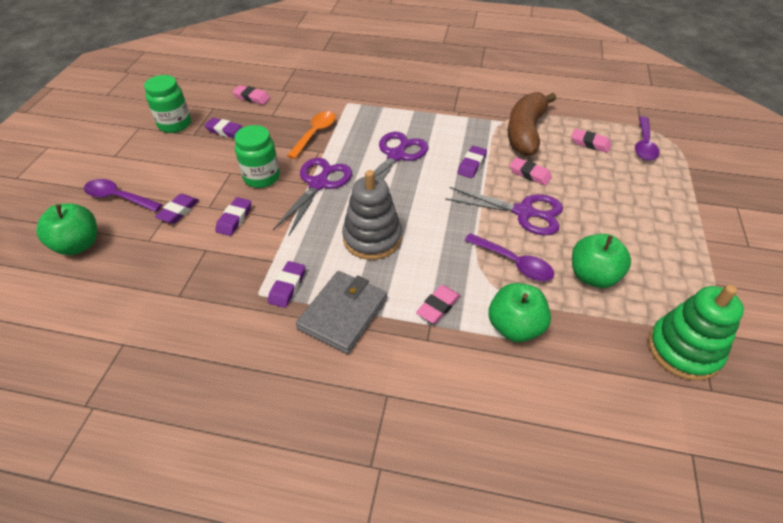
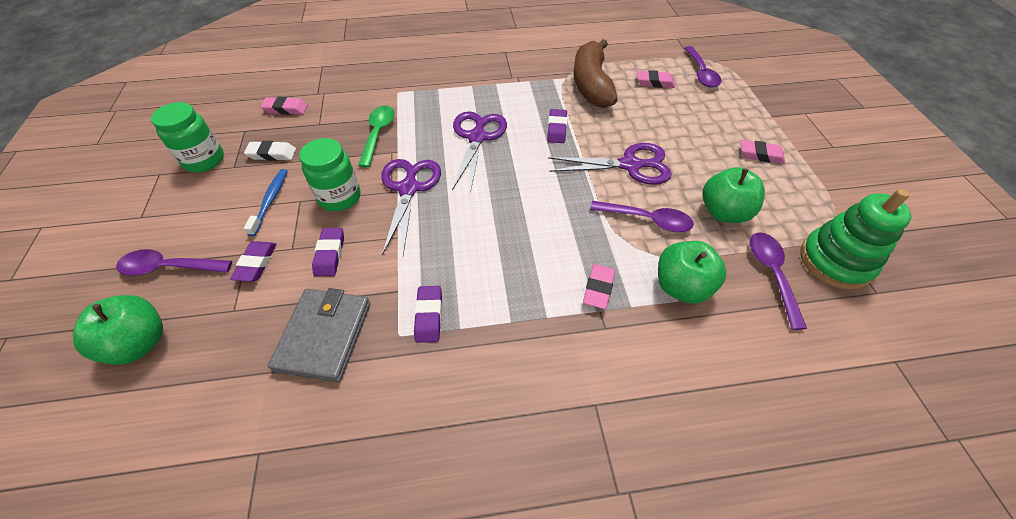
camera: 20 degrees left, 5 degrees up
(209, 167) = (270, 201): none -> blue toothbrush
(226, 131) = (272, 154): purple eraser -> white eraser
(315, 134) = (378, 134): orange spoon -> green spoon
(343, 313) = (504, 327): grey wallet -> grey wallet (324, 336)
(372, 238) = (495, 234): grey stacking toy -> none
(529, 174) = (616, 125): pink eraser -> pink eraser (760, 155)
(609, 342) = (771, 274): none -> purple spoon

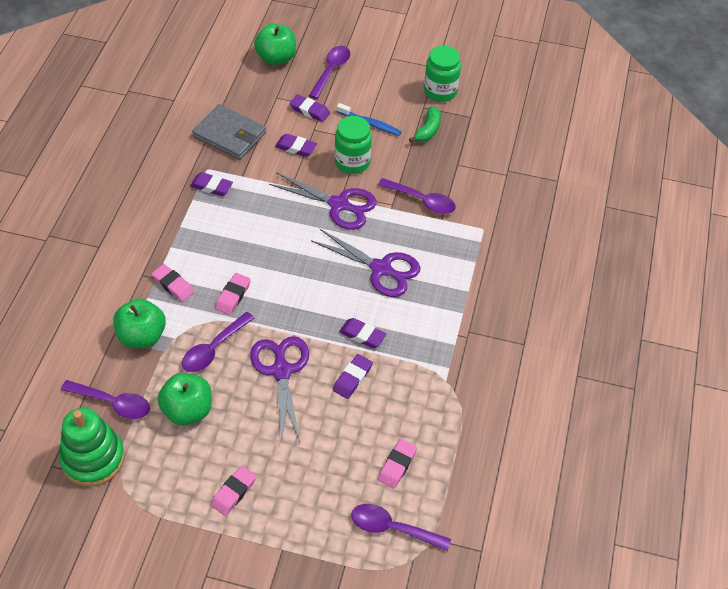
camera: 110 degrees right, 0 degrees up
(272, 154) = (428, 130): white eraser -> green banana
(286, 109) = (491, 145): pink eraser -> pink eraser (233, 296)
(378, 134) = (422, 201): green spoon -> purple spoon
(591, 84) = (421, 399): brown banana -> none
(602, 122) = (352, 378): none -> purple eraser
(630, 165) = (281, 370): purple scissors -> purple scissors turned 150 degrees clockwise

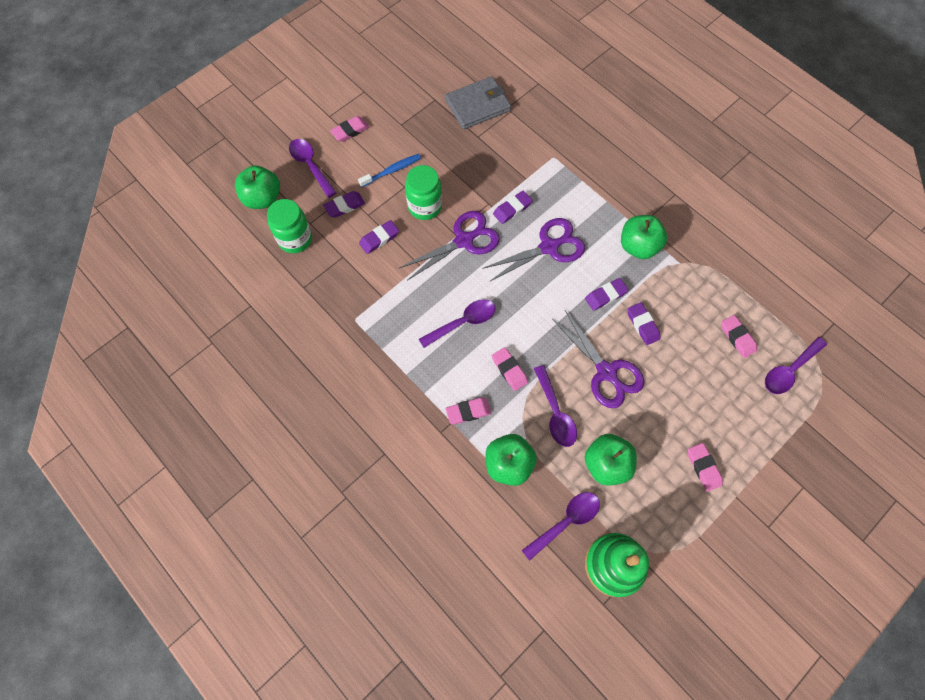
camera: 55 degrees left, 15 degrees up
(211, 186) = (377, 326): purple eraser -> purple eraser (512, 209)
(229, 135) = (327, 281): grey wallet -> grey wallet (477, 105)
(281, 370) = (606, 372): purple scissors -> purple scissors turned 150 degrees counterclockwise
(387, 78) = (350, 131): none -> pink eraser
(422, 201) = (499, 181): purple spoon -> purple spoon (463, 322)
(428, 130) = (428, 135): green banana -> none
(437, 338) = (638, 246): none -> green apple
(440, 91) = (393, 103): green jar -> green jar (295, 239)

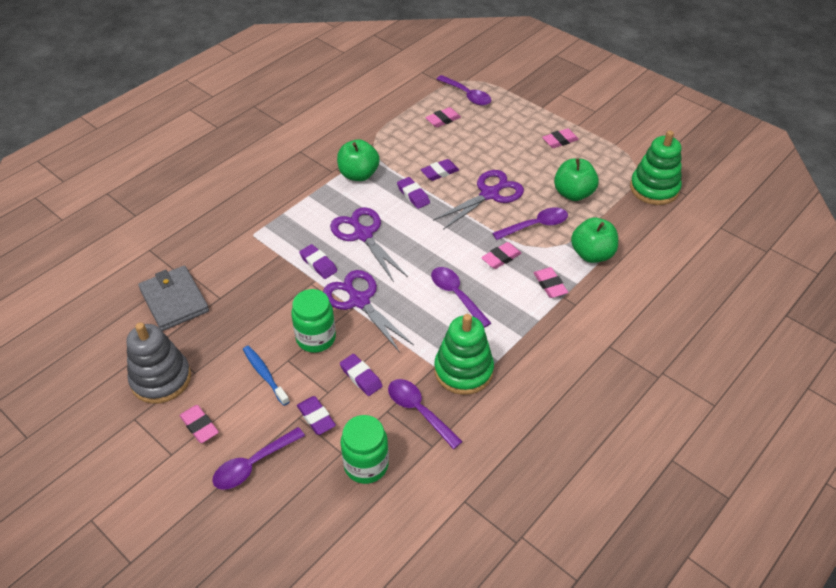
camera: 95 degrees left, 20 degrees down
(263, 198) = (304, 514): green apple -> none
(374, 319) = (463, 370): none -> green stacking toy
(397, 104) = (161, 379): none -> grey stacking toy
(566, 522) = (630, 216): purple spoon -> purple spoon (419, 411)

